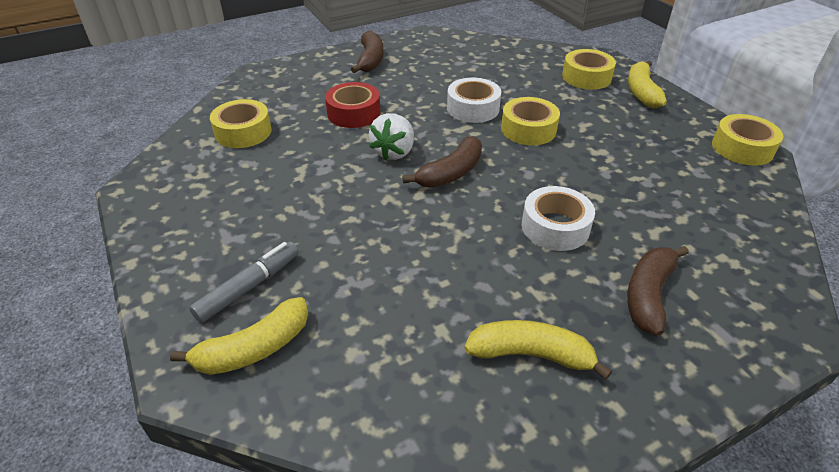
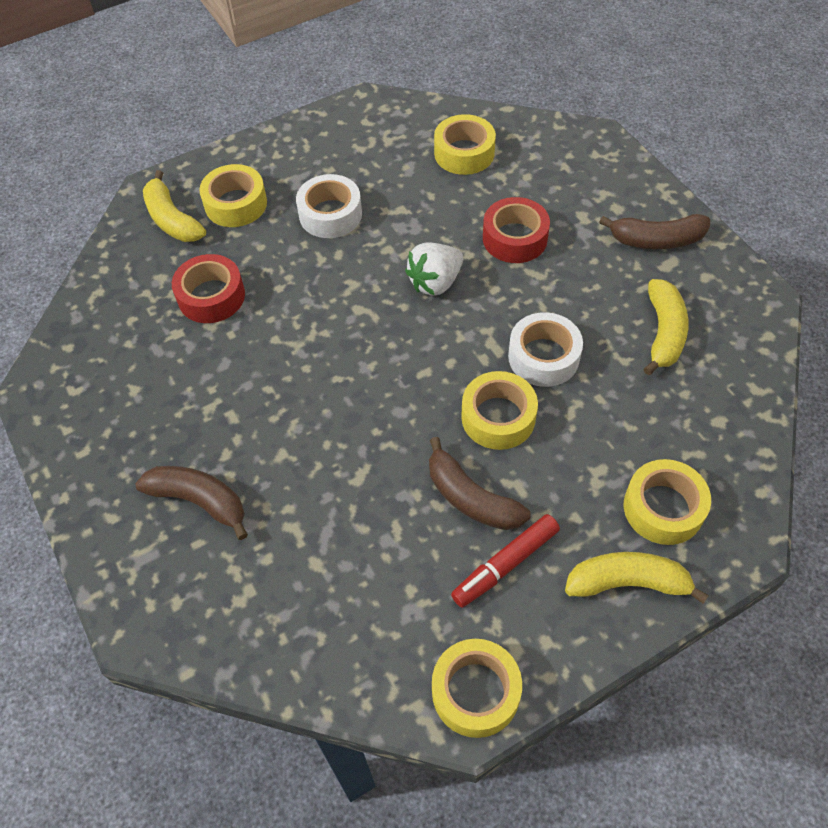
camera: 90 degrees right, 15 degrees up
(249, 287) = (236, 204): grey marker -> yellow tape
(390, 301) = (211, 296): none -> red tape
(394, 152) = (435, 282): white strawberry -> white strawberry turned 60 degrees counterclockwise
(450, 173) = (397, 335): brown banana -> brown banana (471, 498)
(531, 355) = (142, 395): yellow banana -> yellow banana (663, 333)
(555, 227) = (304, 429): white tape -> white tape (330, 214)
(647, 133) = (505, 565): none -> red marker

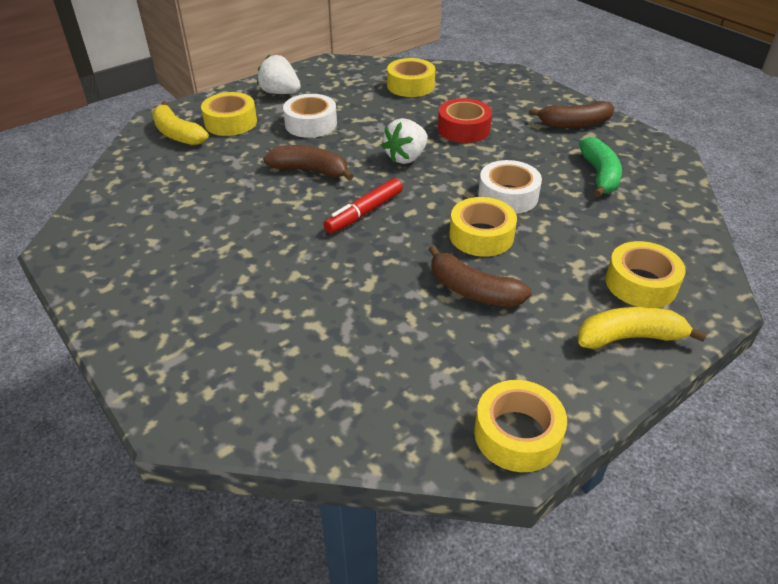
camera: 10 degrees left, 15 degrees down
(199, 501) = (223, 313): brown banana -> brown banana (310, 170)
(211, 296) = (217, 177): red tape -> none
(300, 155) = (280, 93): none -> white strawberry
(505, 565) = (517, 334): red marker -> red marker (364, 212)
(663, 333) = (599, 175): yellow banana -> green banana

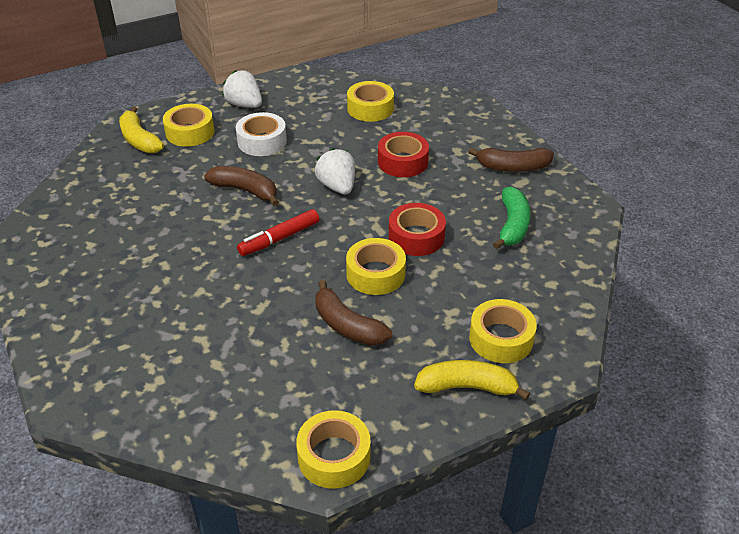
camera: 10 degrees right, 0 degrees up
(406, 157) = (337, 186): white strawberry -> white strawberry turned 105 degrees clockwise
(508, 196) = (416, 237): white tape -> red tape

